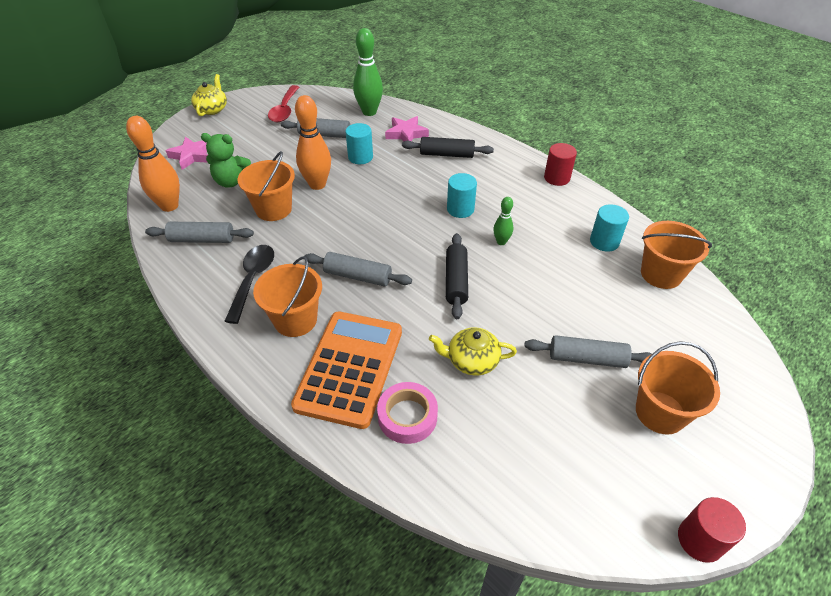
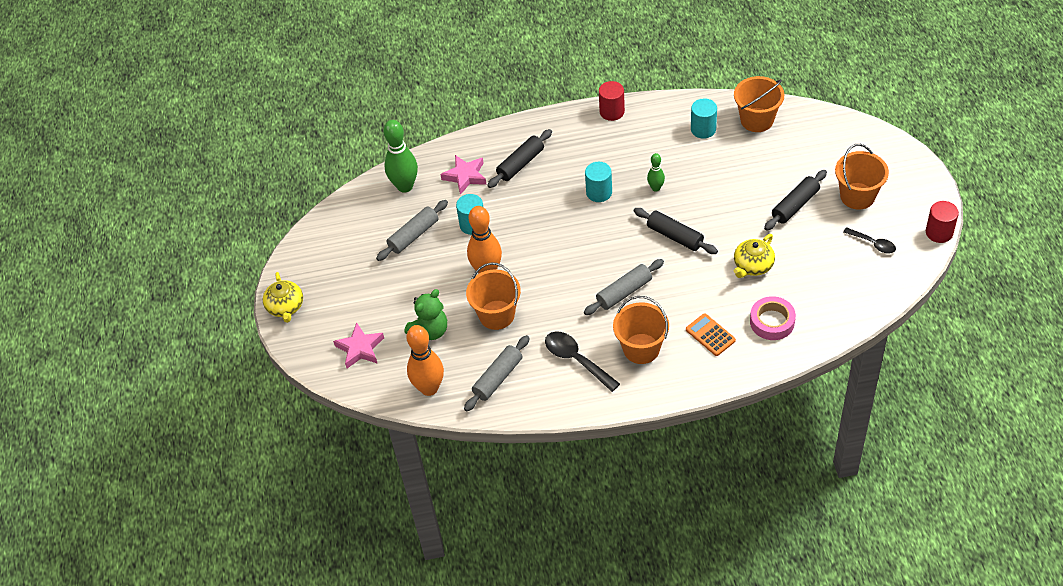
camera: 50 degrees left, 5 degrees up
(212, 109) = (285, 307): yellow teapot -> yellow teapot turned 150 degrees counterclockwise
(284, 110) = (341, 249): red spoon -> none
(350, 368) = (710, 335): orange calculator -> orange calculator, size x0.46
(587, 358) = (795, 205): grey rolling pin -> black rolling pin
(607, 466) = (873, 243): none -> black spoon

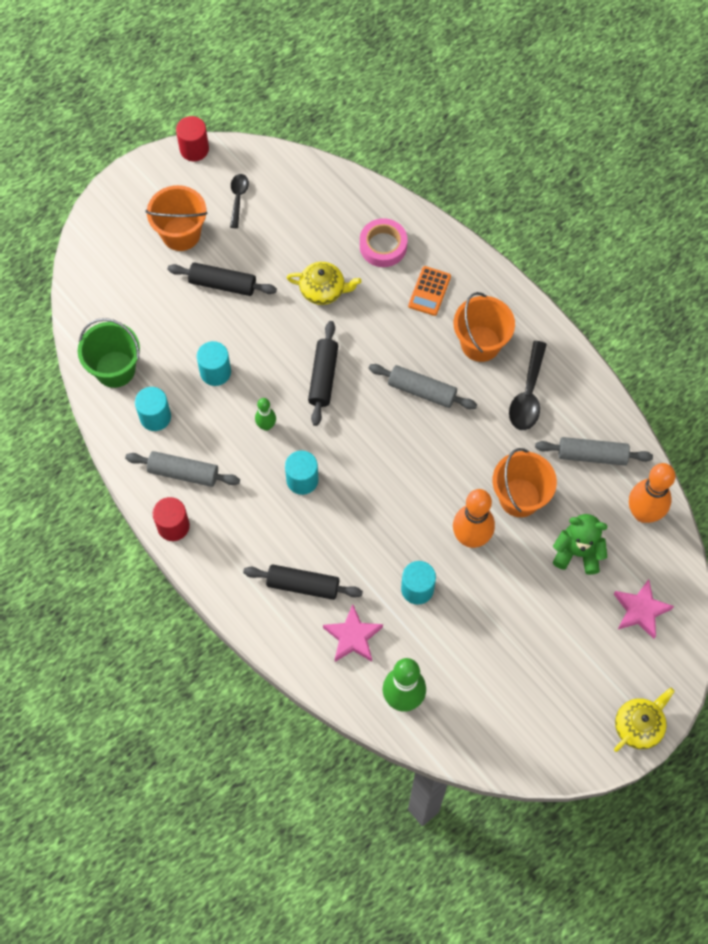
camera: 125 degrees left, 15 degrees up
(413, 235) = (467, 644): grey rolling pin -> grey rolling pin (183, 473)
(719, 175) = (215, 372): none -> turquoise cylinder
(757, 120) = (115, 369): orange bucket -> green bucket

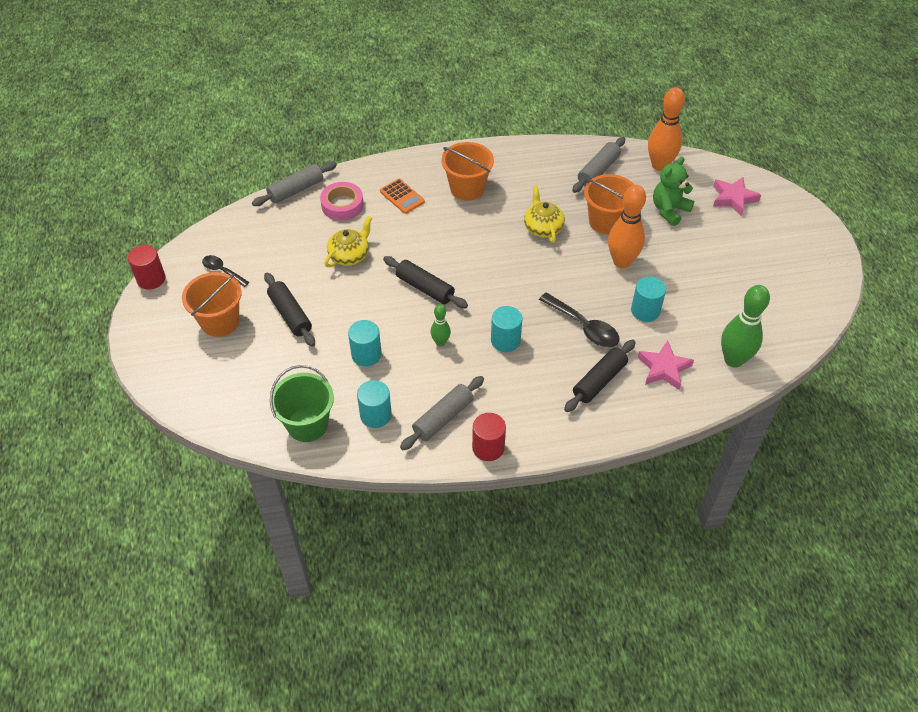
camera: 60 degrees left, 15 degrees down
(222, 284) = (290, 315): black rolling pin -> black rolling pin turned 75 degrees counterclockwise
(422, 391) = (481, 236): grey rolling pin -> grey rolling pin (296, 190)
(528, 395) = (527, 182): black spoon -> black spoon (584, 327)
(639, 725) = (822, 237): yellow teapot -> yellow teapot (543, 227)

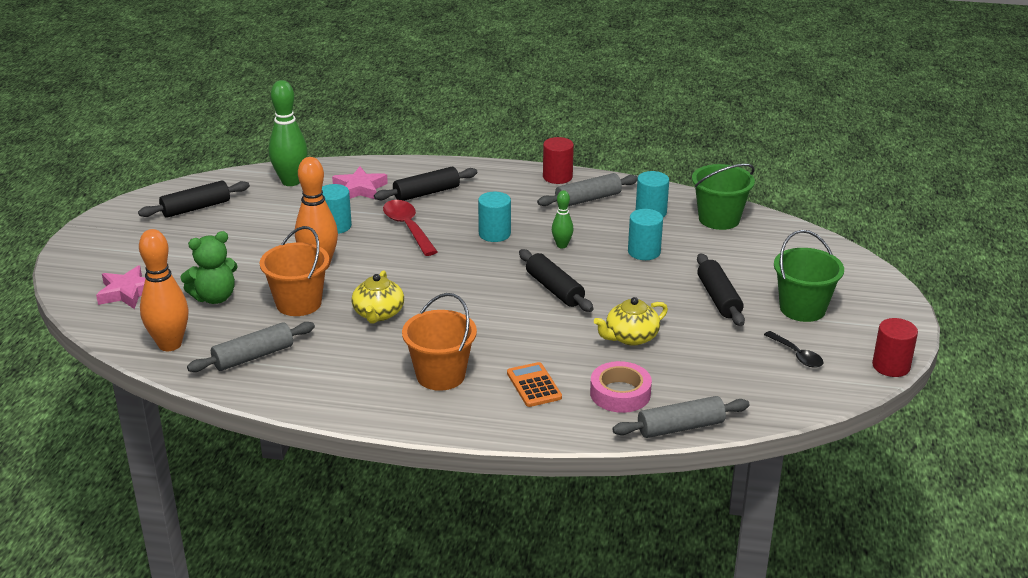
camera: 160 degrees left, 20 degrees down
(220, 322) = (802, 309): orange bucket -> green bucket
(584, 327) = (407, 227): black spoon -> red spoon
(778, 299) = (196, 208): none -> black rolling pin

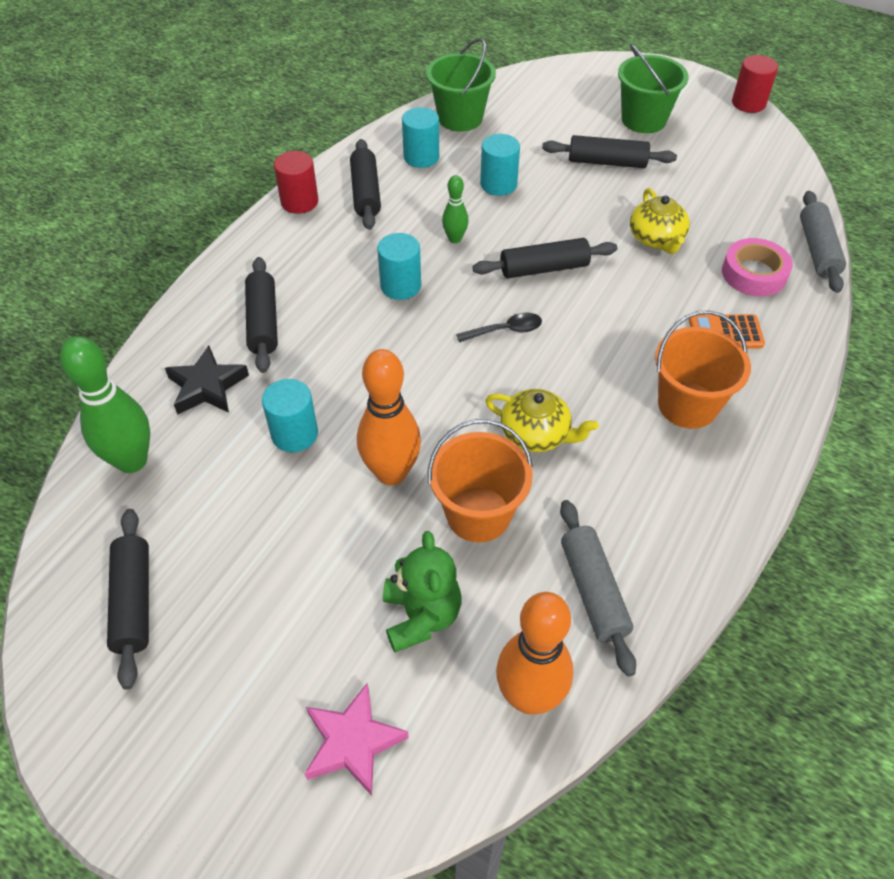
camera: 70 degrees left, 20 degrees up
(360, 189) = (207, 386): pink star -> black star
(407, 227) = (341, 360): red spoon -> none
(588, 199) = (366, 193): grey rolling pin -> black rolling pin
(797, 355) = (718, 146): black spoon -> black spoon (505, 330)

